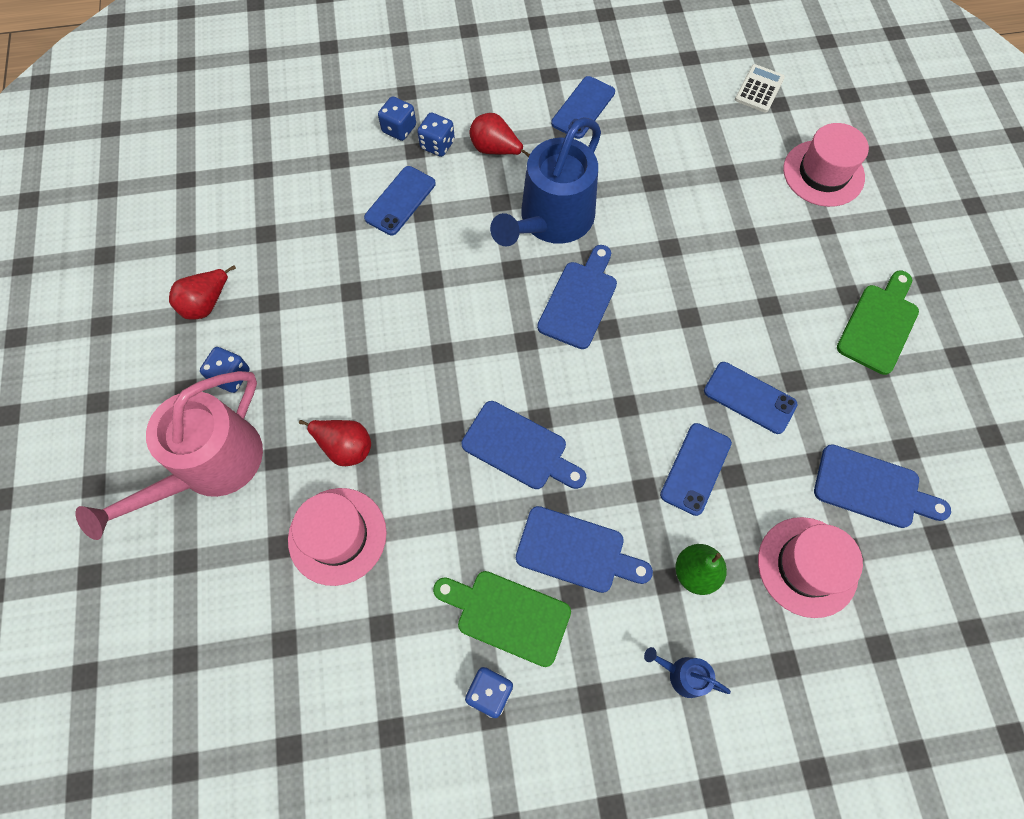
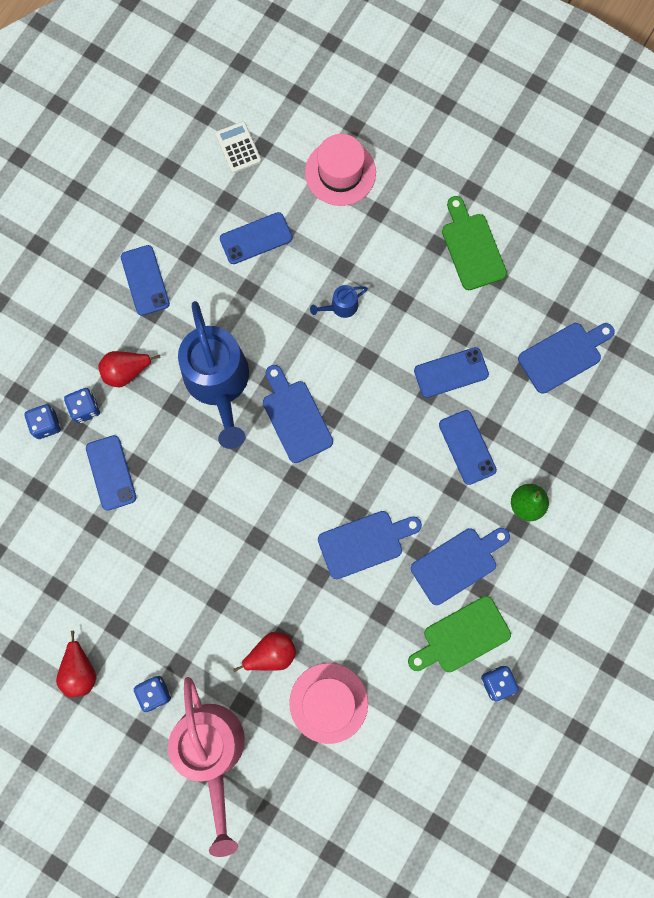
camera: 50 degrees left, 10 degrees up
(683, 675) = (575, 563): blue watering can -> blue watering can (341, 306)
(700, 156) = (256, 238): none -> blue phone
(807, 566) = (575, 437): pink hat -> none

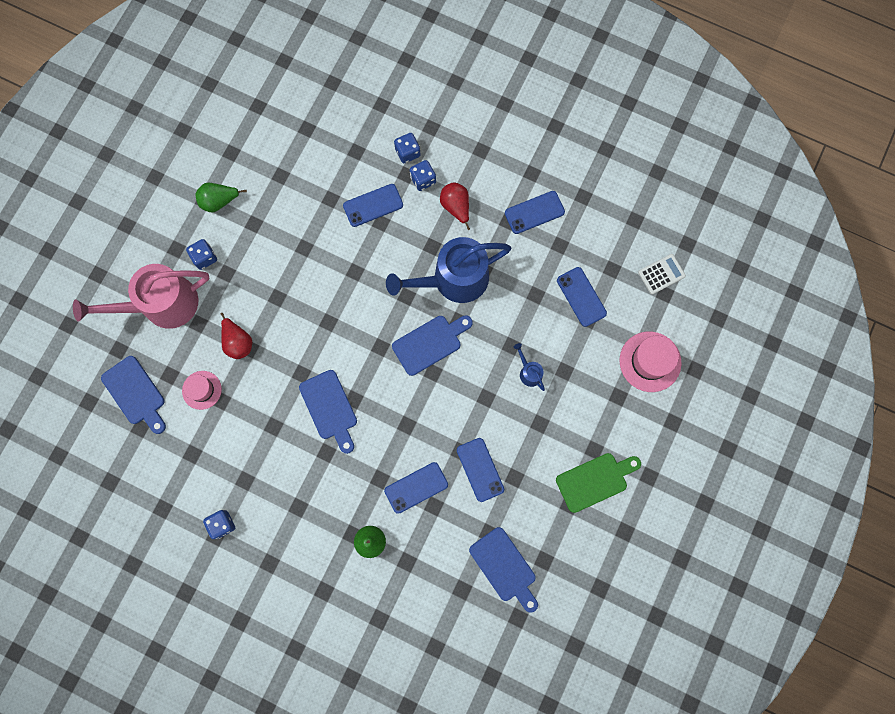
camera: 85 degrees right, 0 degrees up
(80, 670) = (219, 201): red pear -> green pear
(328, 702) = (202, 390): pink hat -> pink hat, size x0.63
(457, 563) = (317, 486): blue cutting board -> blue cutting board (135, 393)
(462, 636) = (258, 493): green cutting board -> none

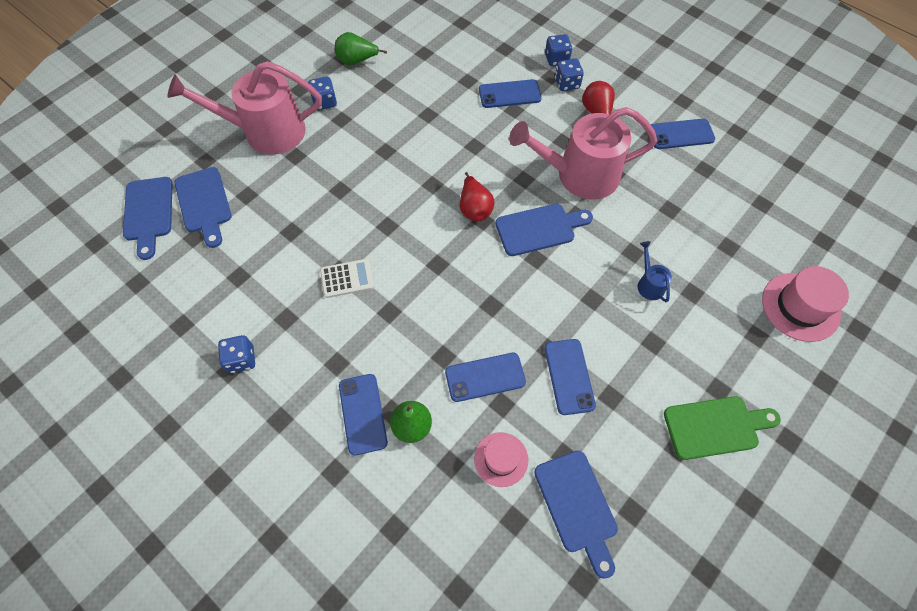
camera: 15 degrees right, 15 degrees down
(202, 390) = (274, 216): pink hat -> pink hat (501, 459)
(238, 342) = (330, 181): red pear -> red pear (474, 208)
(330, 408) = (408, 267): blue cutting board -> blue cutting board (149, 213)
(454, 279) = (580, 175): blue watering can -> pink watering can
(581, 297) = (723, 222): blue phone -> blue phone (362, 414)
(661, 274) = (821, 220): white calculator -> white calculator (347, 278)

